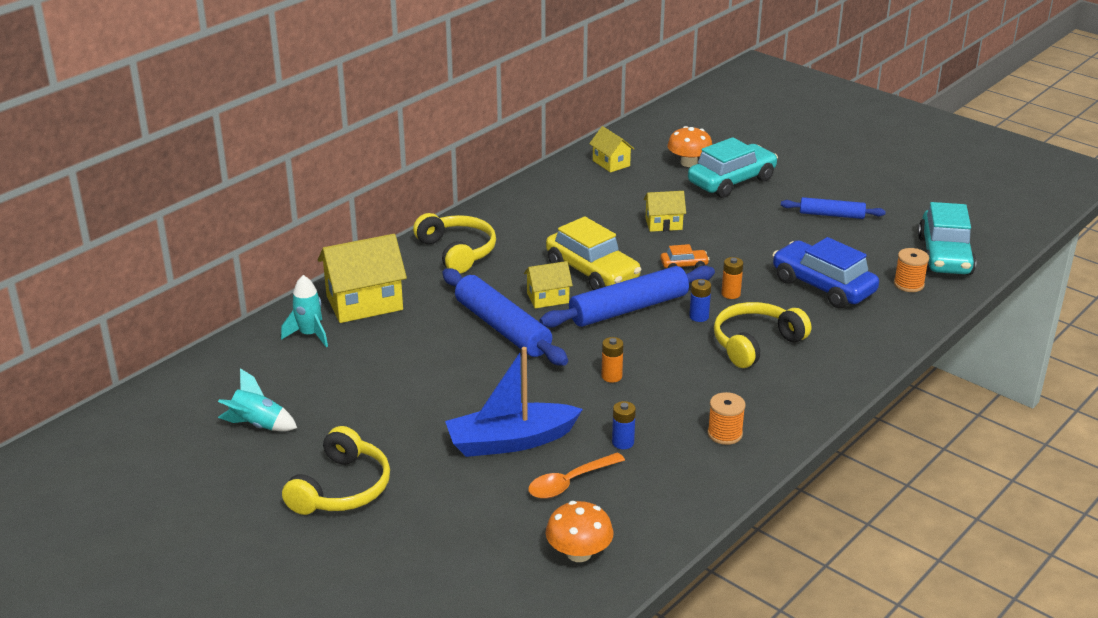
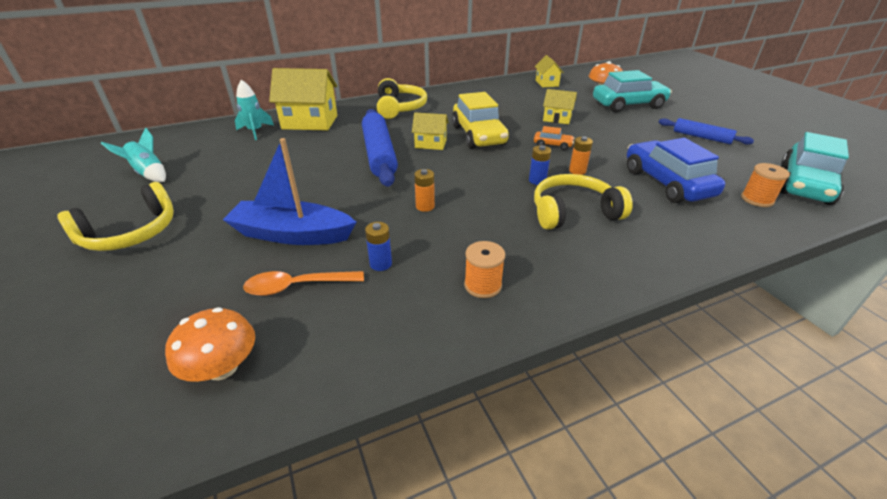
camera: 25 degrees right, 5 degrees up
(628, 309) = (484, 163): blue rolling pin -> none

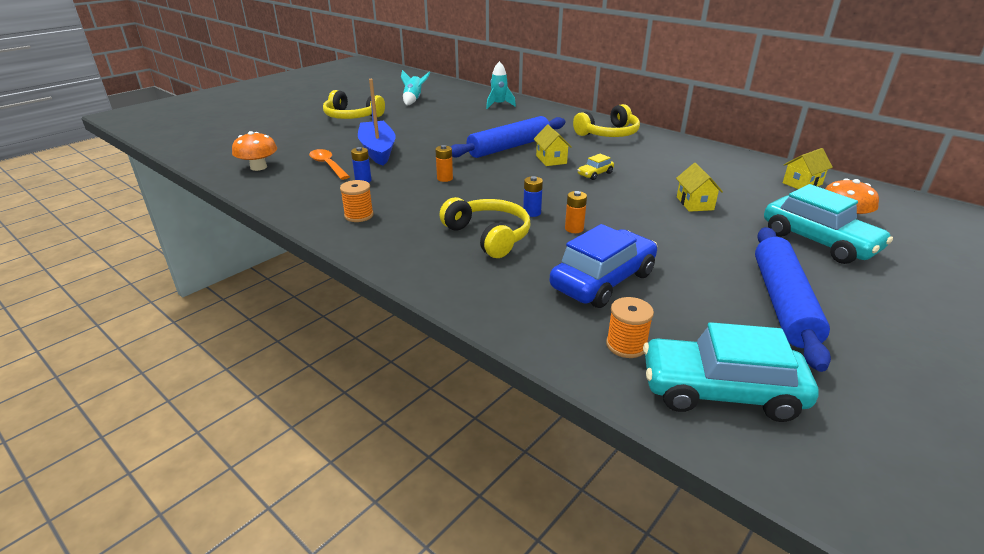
camera: 65 degrees right, 5 degrees down
(310, 122) = (535, 114): yellow house -> none
(478, 135) = (595, 174): yellow car -> yellow car, size x0.45
(552, 145) = (620, 210): orange car -> none
(701, 137) = (783, 302): blue rolling pin -> blue rolling pin, size x1.74

